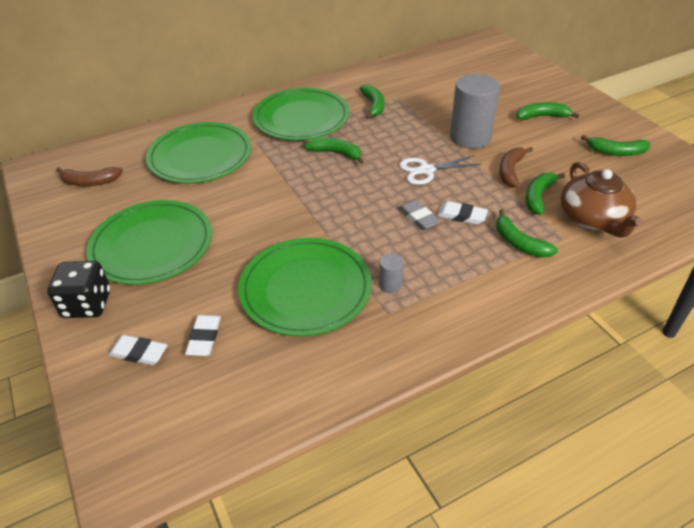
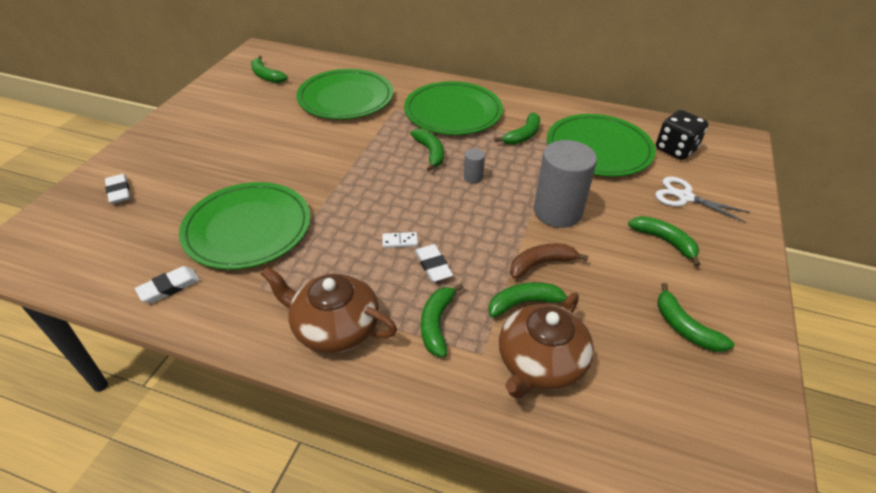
camera: 45 degrees right, 0 degrees up
(87, 304) = (147, 145): black dice -> black dice (675, 149)
(90, 182) = (266, 76): brown banana -> green banana
(152, 245) = (228, 135): green plate -> green plate (598, 149)
(204, 338) = (155, 210): white eraser -> white eraser (169, 287)
(390, 285) = (295, 271): grey cylinder -> grey cylinder (473, 177)
(418, 218) = (400, 241): grey eraser -> white domino
(426, 170) = (471, 211): white scissors -> white scissors (684, 197)
(473, 292) = (334, 327): none -> brown teapot

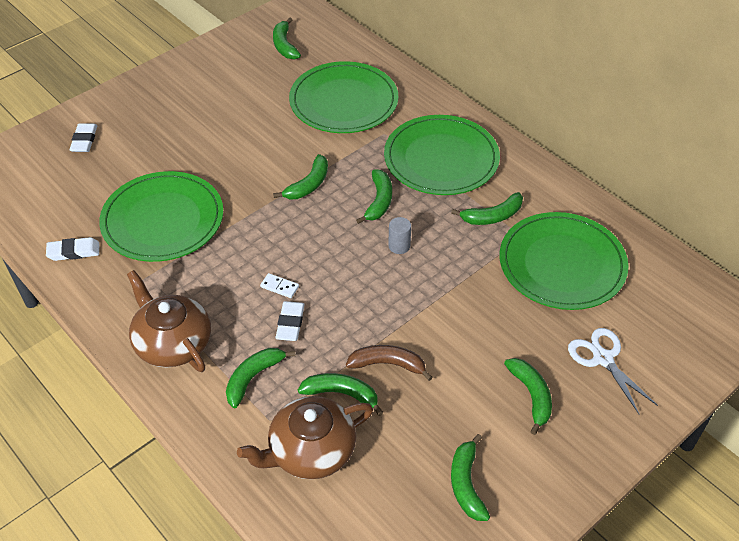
camera: 30 degrees right, 5 degrees up
(363, 160) = (308, 185): none -> green banana
(557, 212) = (451, 318): grey cylinder -> none
(675, 149) = (652, 299): black dice -> none

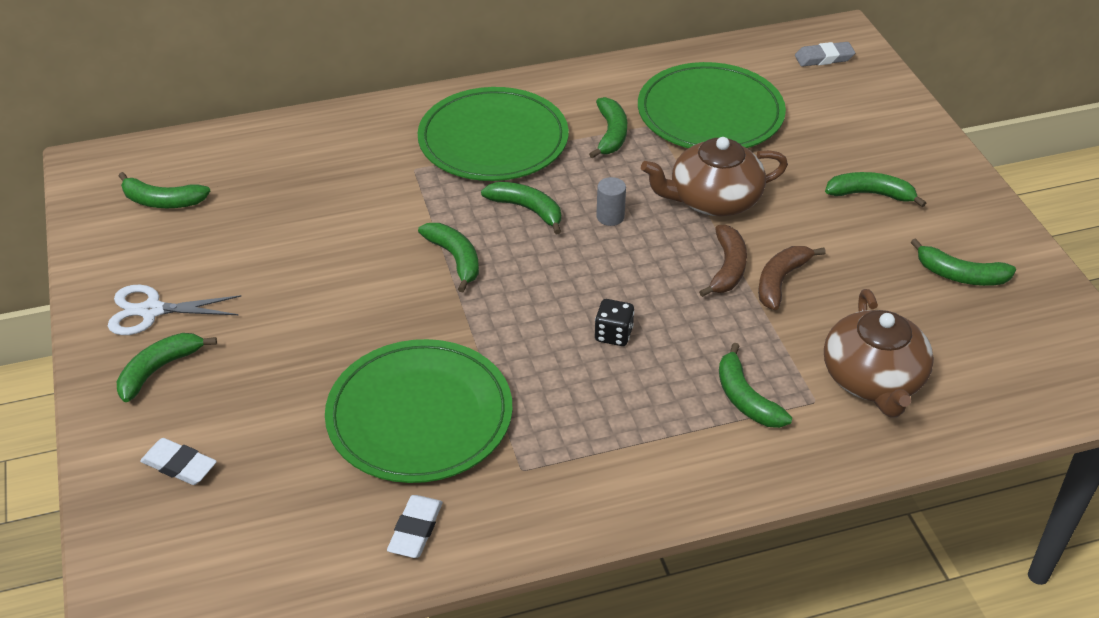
camera: 65 degrees left, 5 degrees down
(172, 343) = (650, 460): brown teapot -> brown teapot (713, 199)
(279, 287) = (613, 334): white domino -> black dice
(290, 323) = (678, 342): white eraser -> none
(341, 394) = (805, 330): green banana -> green banana (159, 370)
(344, 101) = (326, 183): green plate -> none
(383, 328) = (727, 268): none -> brown banana
(603, 358) = (846, 133): white scissors -> white scissors (151, 311)
(699, 315) = (824, 58): none -> grey eraser

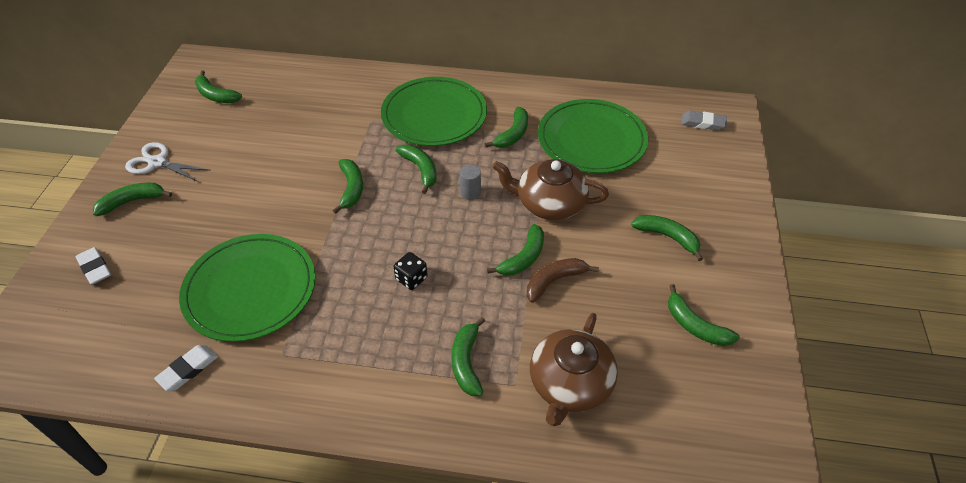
camera: 25 degrees right, 5 degrees up
(727, 268) = (523, 258): brown banana -> green banana

